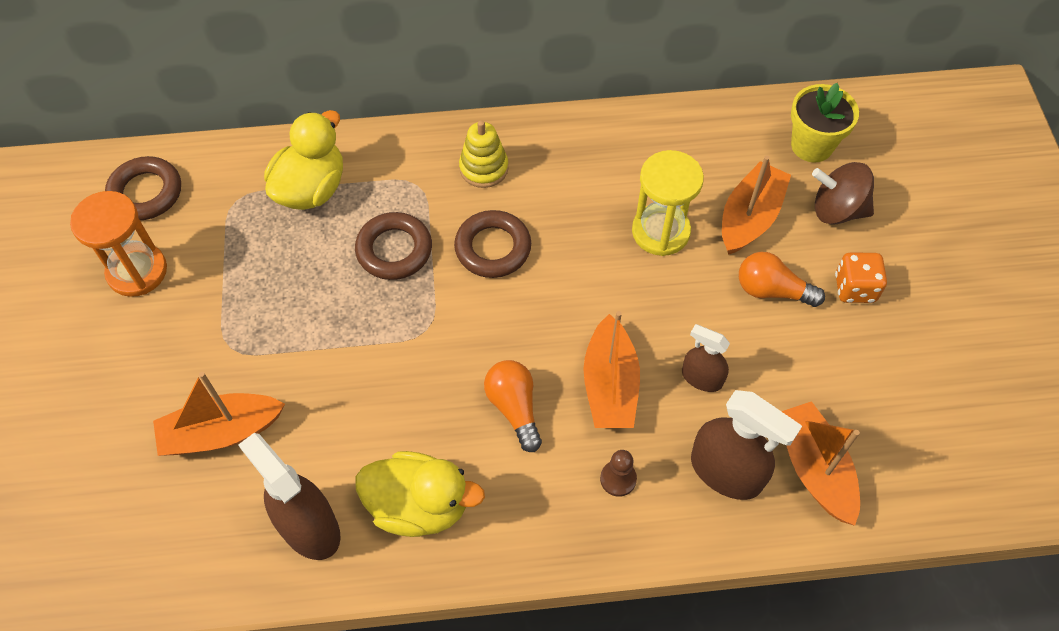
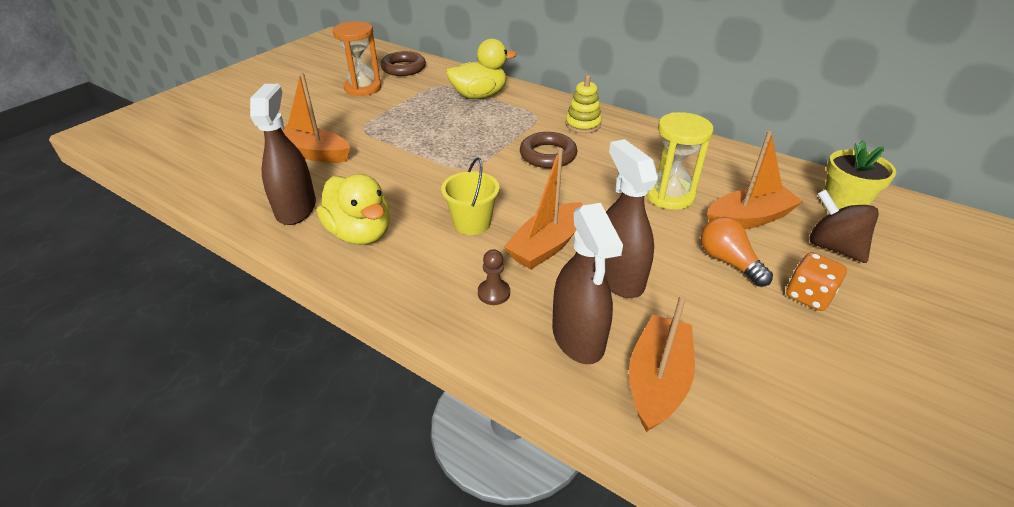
camera: 40 degrees right, 20 degrees down
(394, 250) = (491, 132): brown ring -> none
(514, 408) = (472, 223): orange light bulb -> yellow bucket
(701, 378) = (618, 277): brown spray bottle -> brown spray bottle, size x1.71

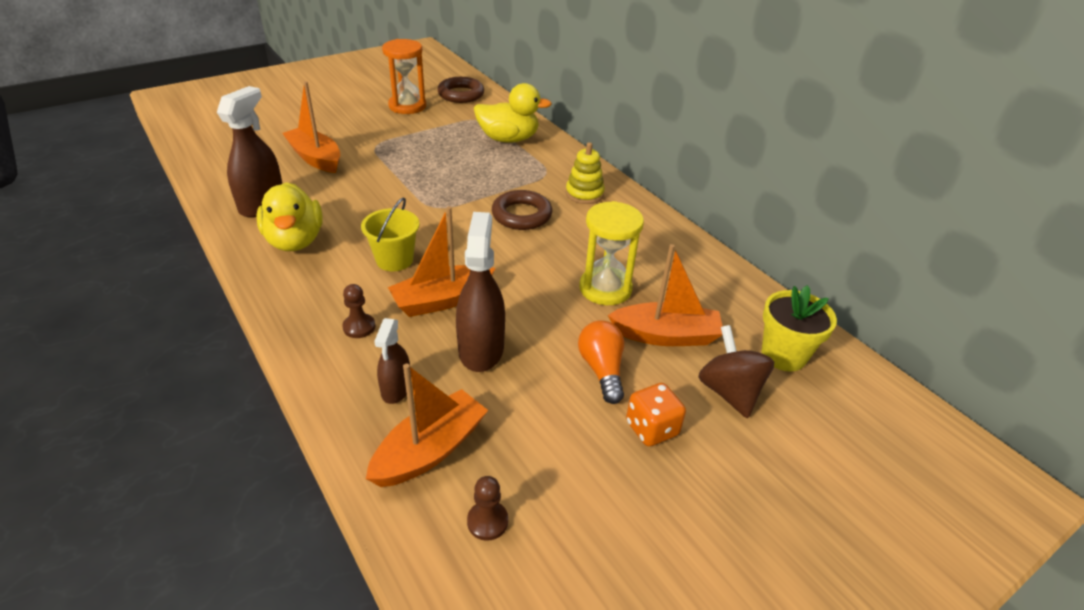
camera: 20 degrees right, 0 degrees up
(578, 337) = (396, 389): brown spray bottle -> brown spray bottle, size x0.59
(761, 424) = (487, 521): none -> brown pawn

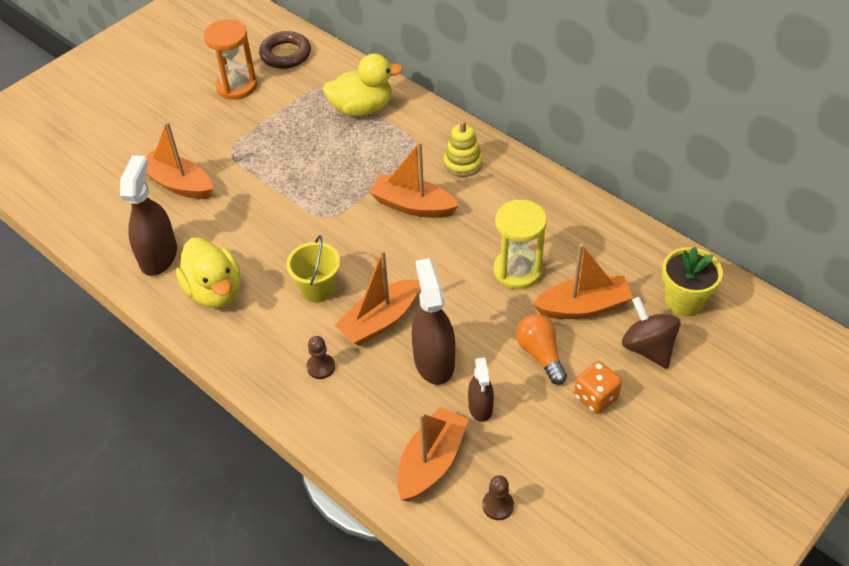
camera: 10 degrees left, 10 degrees up
(396, 389) = (380, 417): brown spray bottle -> brown spray bottle (480, 407)
(521, 215) = (413, 205): brown ring -> orange boat

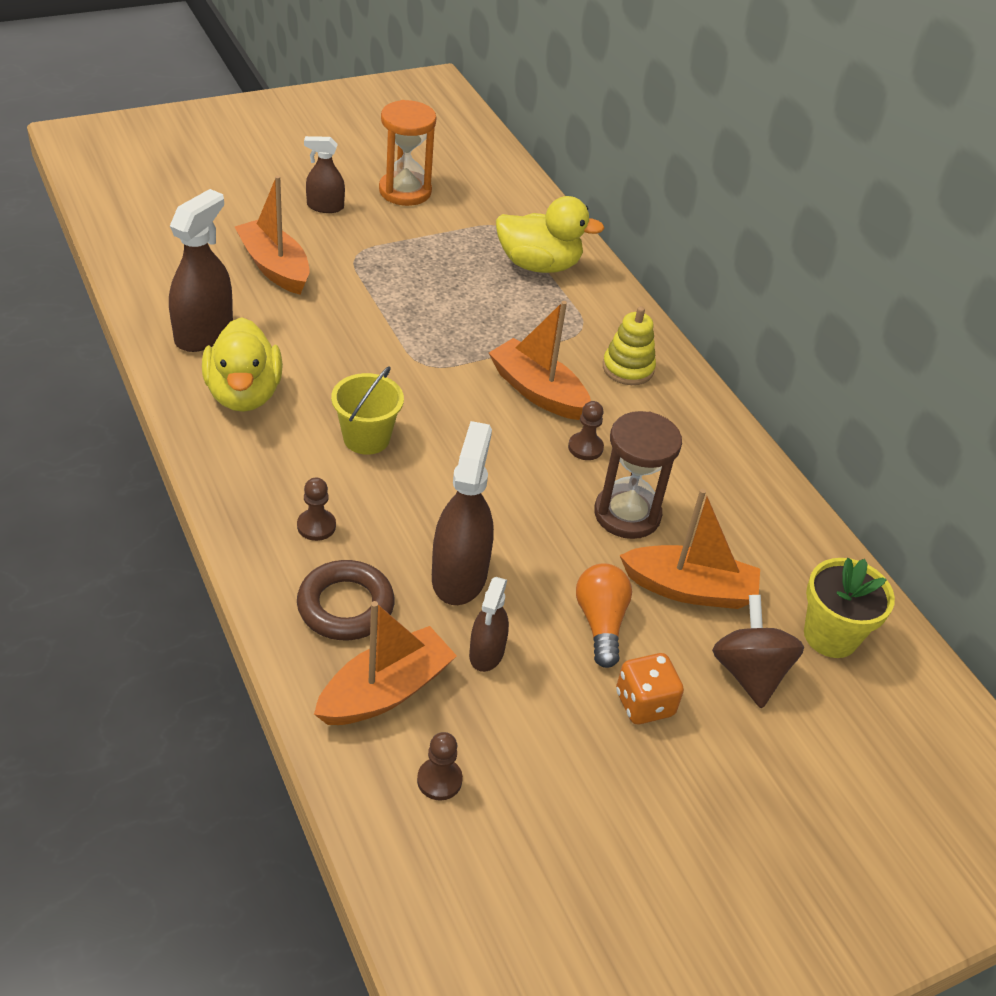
camera: 15 degrees right, 5 degrees down
(186, 121) = (325, 207): none -> brown spray bottle
(285, 54) = (482, 178): brown ring -> brown ring (345, 606)
(380, 321) = (420, 503): orange boat -> none
(466, 234) = (585, 447): none -> brown pawn
(517, 271) = (627, 514): yellow hourglass -> brown hourglass

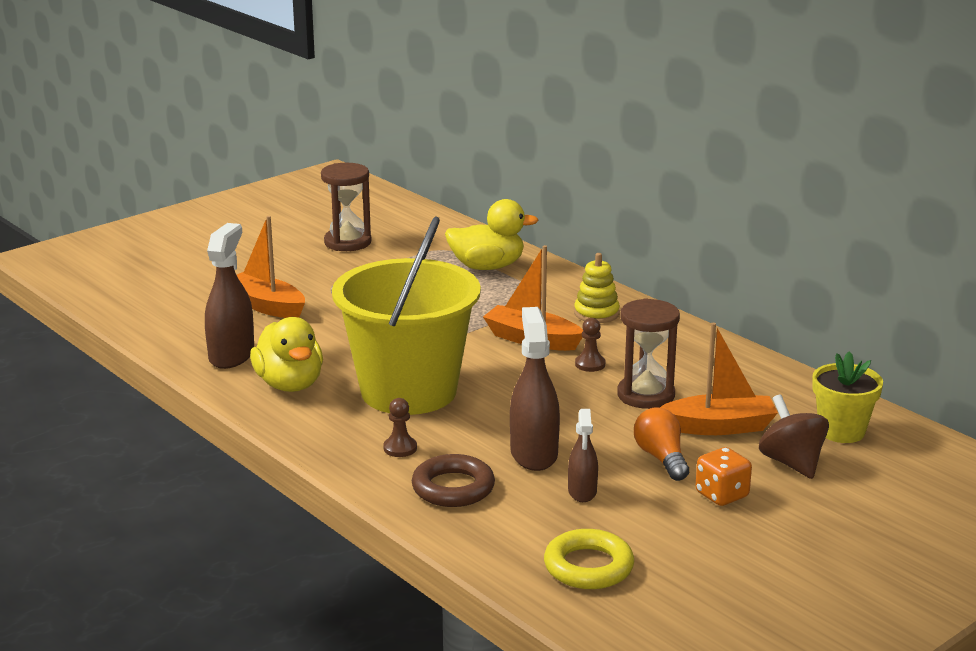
camera: 10 degrees left, 20 degrees down
(325, 207) = (285, 263): brown spray bottle -> none
(366, 438) = (409, 391): yellow bucket -> yellow bucket, size x2.35
(385, 691) = (515, 528): orange boat -> none
(405, 191) = (347, 242): orange hourglass -> brown hourglass
(439, 780) = (588, 567): brown pawn -> yellow ring

